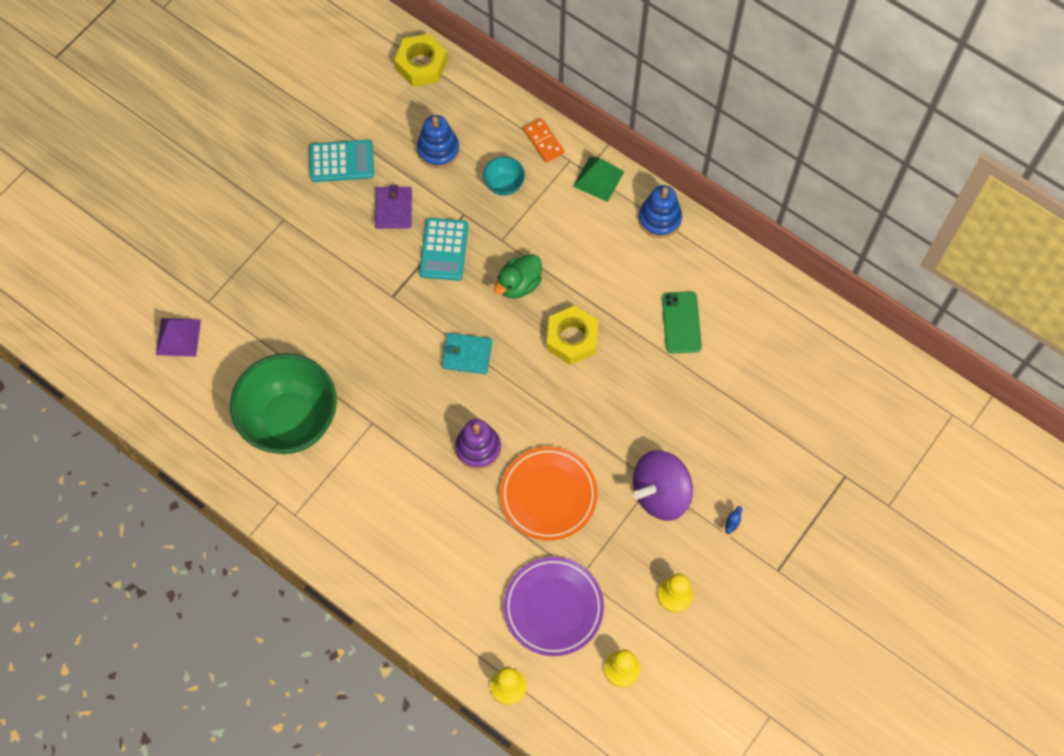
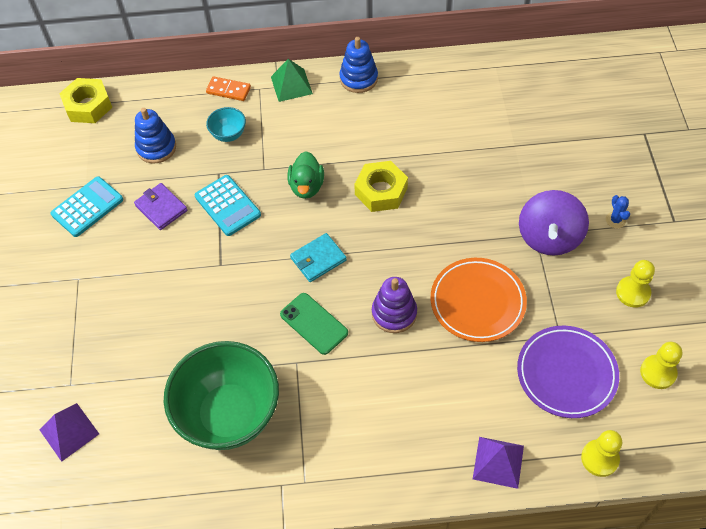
camera: 40 degrees left, 10 degrees down
(436, 622) = (498, 462): none -> purple pyramid
(681, 322) = (441, 126): green phone -> green phone (313, 324)

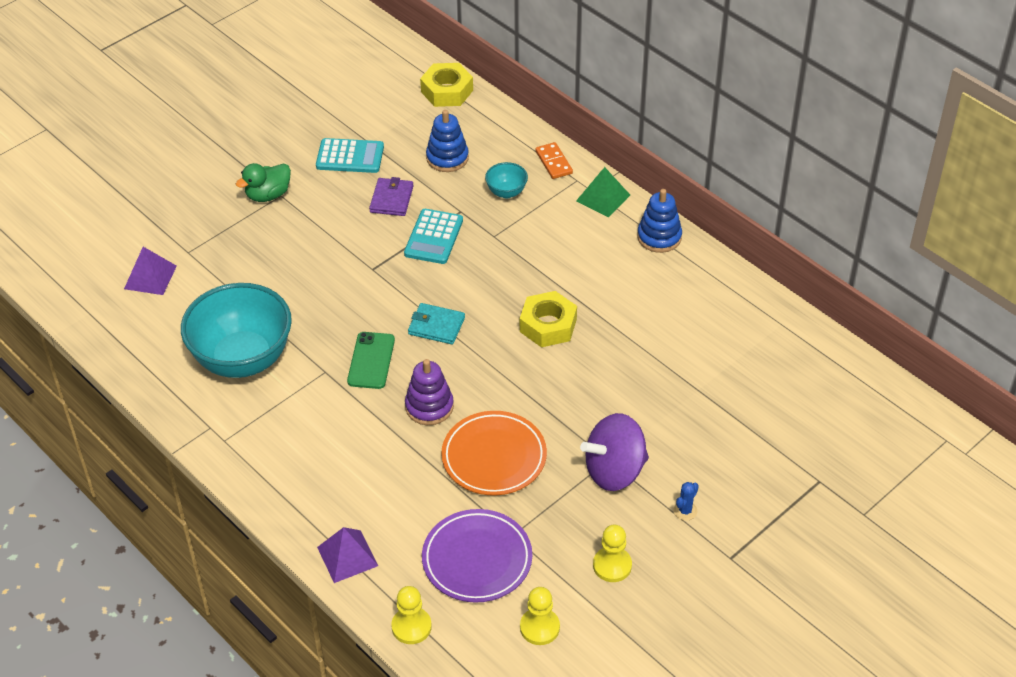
camera: 50 degrees right, 10 degrees down
(229, 414) = (243, 359): green bowl -> turquoise bowl
(306, 186) = (503, 274): green duck -> green duck (268, 195)

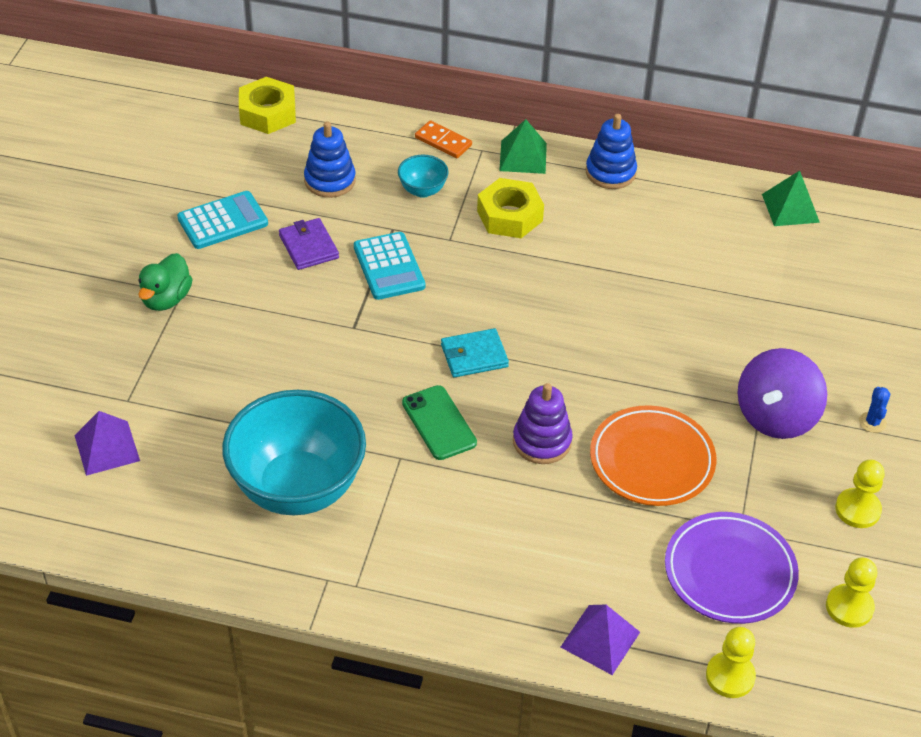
camera: 35 degrees left, 0 degrees up
(548, 325) = (584, 304): yellow nut -> yellow nut (510, 216)
(777, 324) = (790, 208): none -> green pyramid

